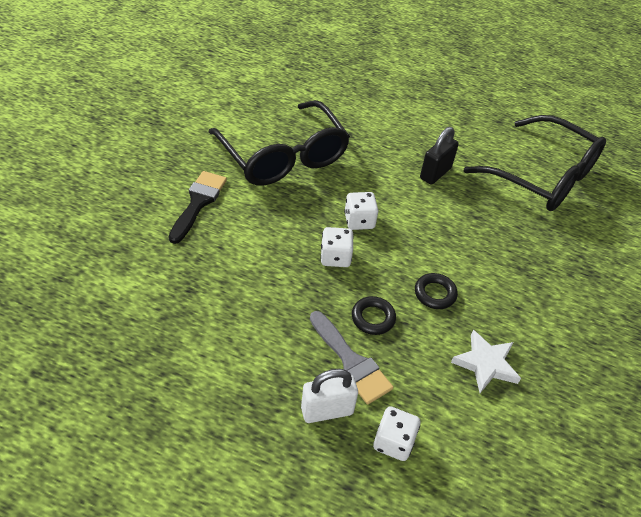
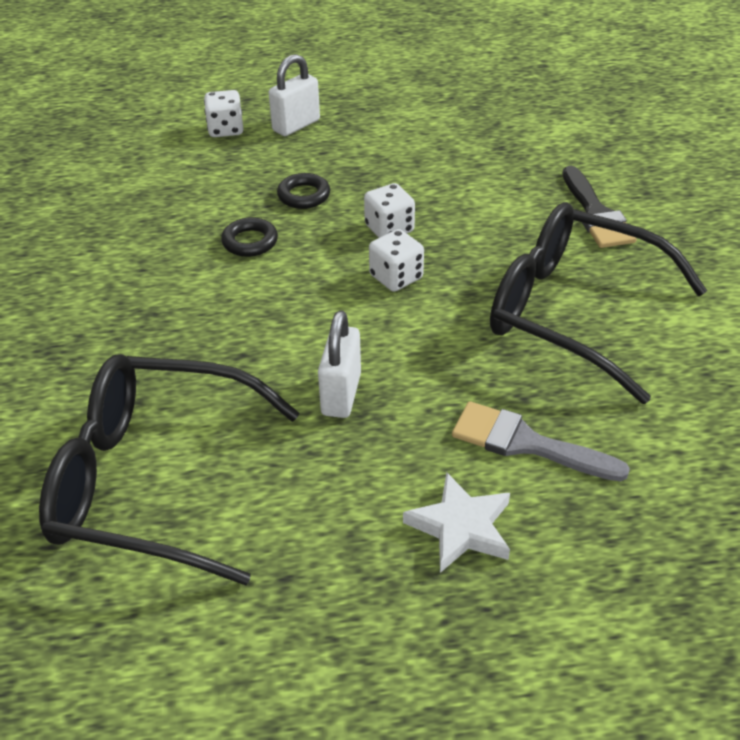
camera: 155 degrees right, 5 degrees down
(351, 362) = (300, 159): grey brush -> grey brush (526, 443)
(435, 173) = (341, 394): black padlock -> white padlock
(486, 364) = (163, 206): white star -> white star (460, 527)

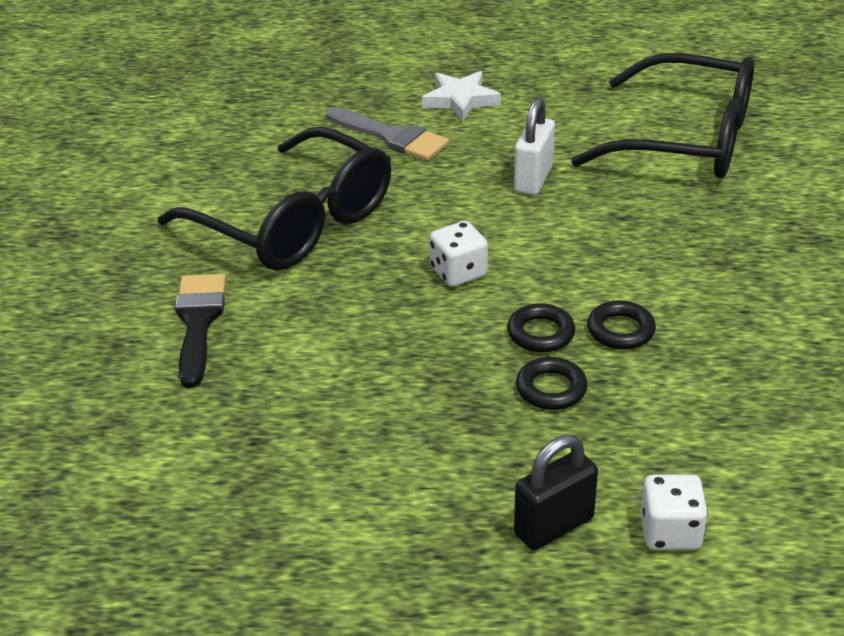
camera: 170 degrees left, 5 degrees down
(296, 125) = (553, 526): white padlock -> black padlock
(315, 233) = (540, 333): none -> black ring
(389, 229) = (451, 329): white dice -> none

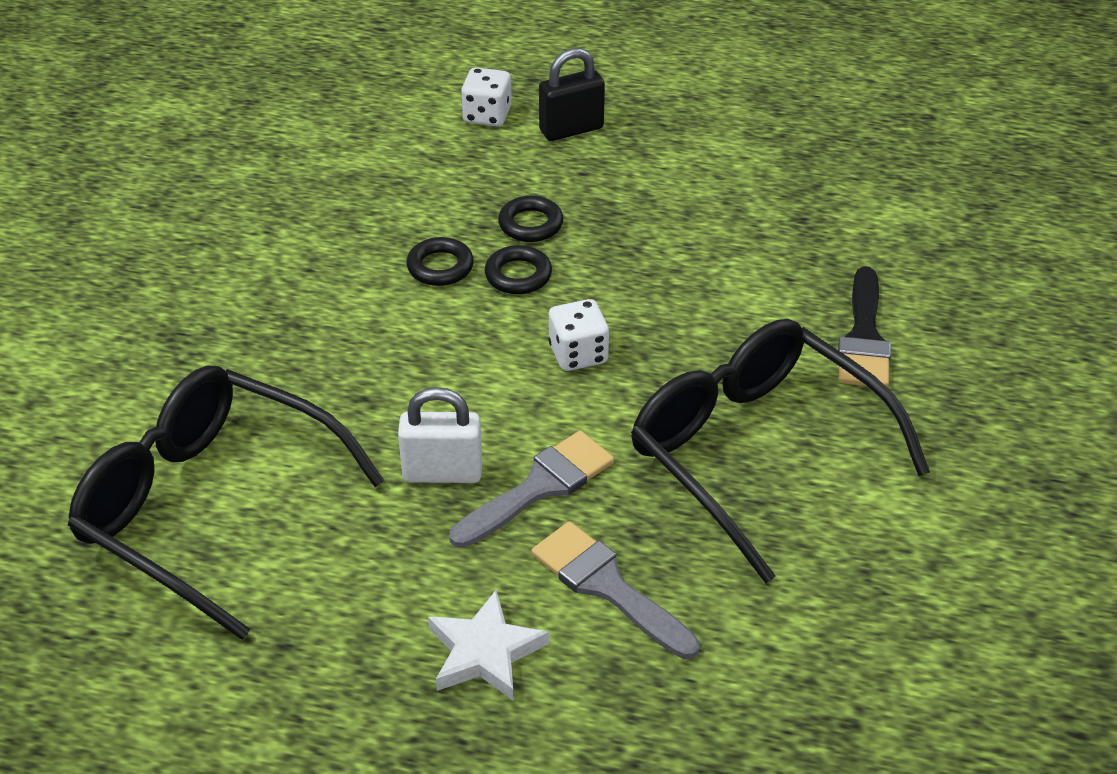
camera: 170 degrees left, 5 degrees up
(457, 180) = (539, 487): none -> grey brush
(533, 179) = (442, 473): white padlock -> white padlock turned 60 degrees clockwise

